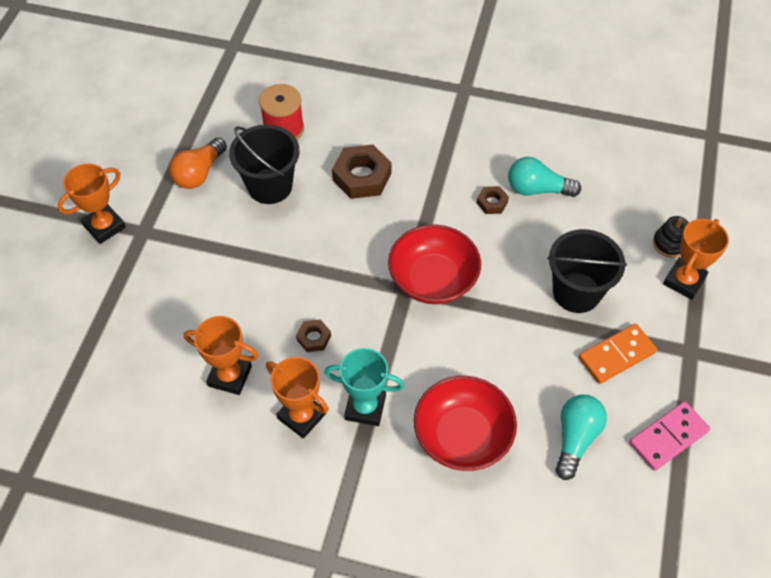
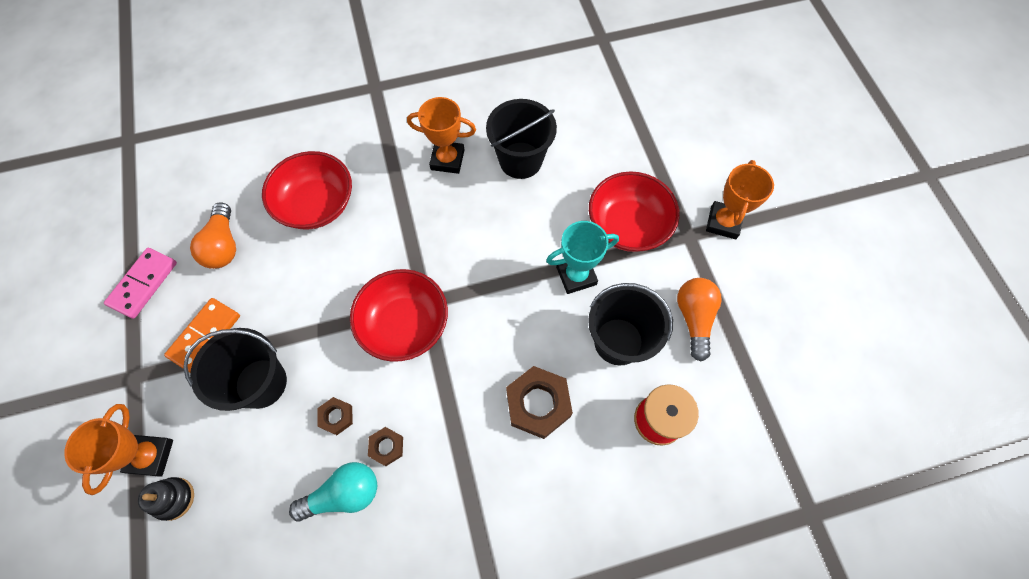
camera: 150 degrees right, 10 degrees up
(184, 264) = (628, 225): none -> red bowl
(230, 376) = (520, 160): orange trophy -> black bucket
(314, 338) = (477, 219): brown nut -> brown nut (336, 417)
(365, 407) = (403, 188): turquoise trophy -> turquoise trophy (576, 275)
(575, 438) = (223, 245): turquoise light bulb -> orange light bulb

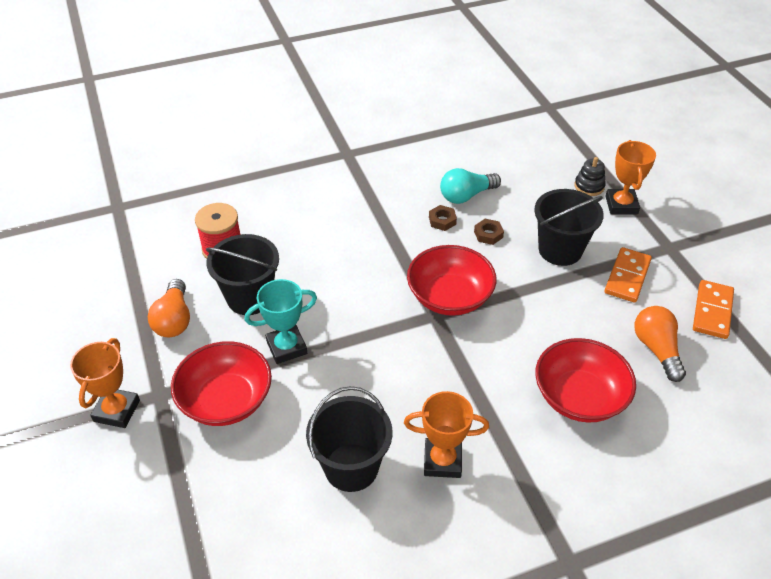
camera: 175 degrees right, 20 degrees down
(143, 284) = (712, 311): pink domino -> orange domino
(538, 404) = (323, 252): brown nut -> none

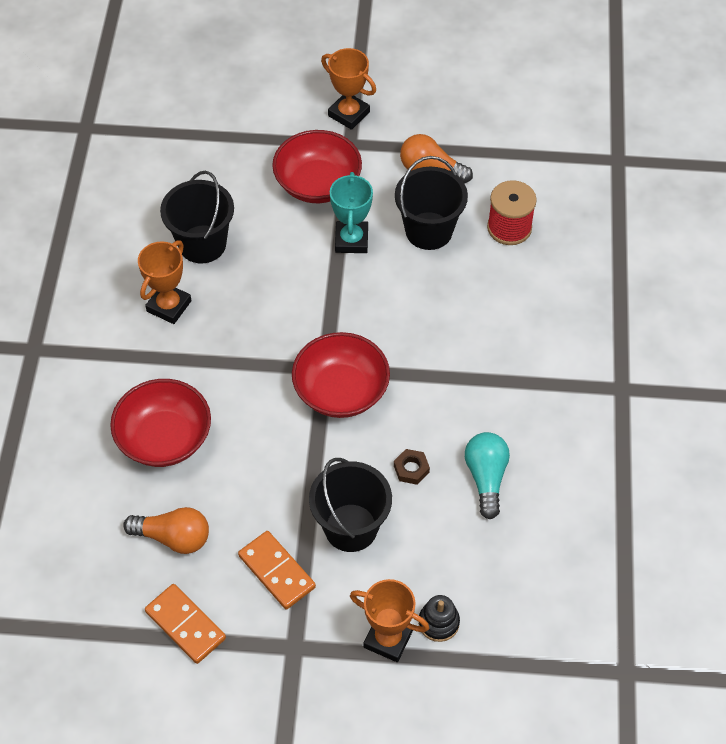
camera: 115 degrees right, 10 degrees up
(442, 220) = (456, 434): brown nut -> none

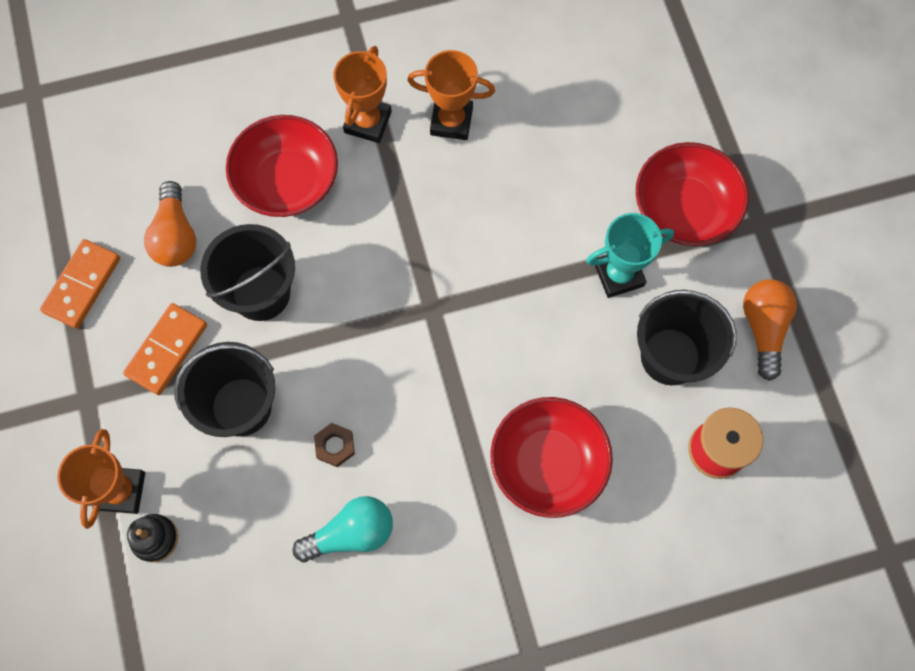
camera: 70 degrees right, 15 degrees up
(202, 244) = (546, 122): black bucket -> black bucket (261, 293)
(341, 391) = (409, 336): red bowl -> red bowl (548, 463)
(349, 114) = (804, 206): orange trophy -> orange trophy (368, 122)

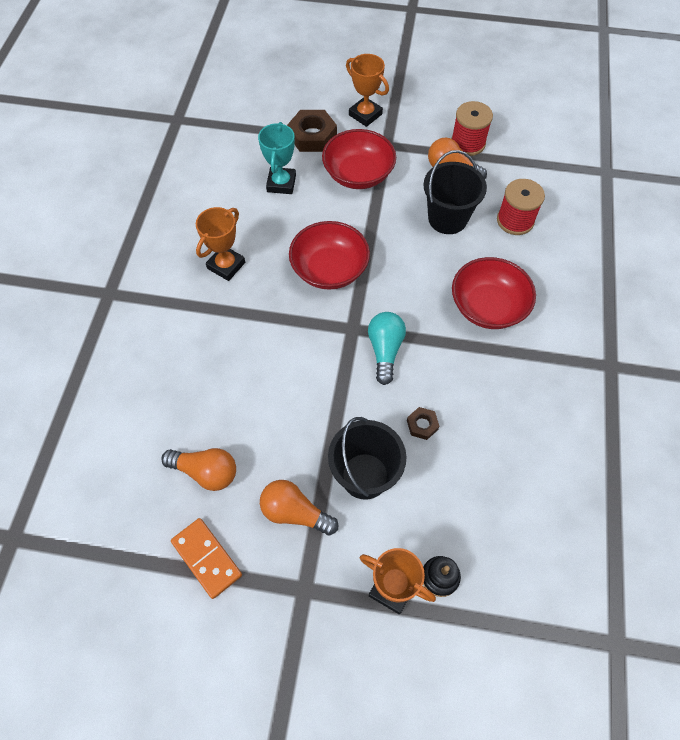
camera: 65 degrees left, 10 degrees down
(167, 350) = (295, 512): orange domino -> orange light bulb
(261, 293) = (284, 429): black bucket -> none
(287, 181) = (209, 379): red bowl -> red bowl (329, 269)
(351, 533) = (489, 439): turquoise light bulb -> turquoise light bulb (385, 350)
(368, 122) = (195, 313): orange trophy -> orange trophy (365, 115)
(618, 274) = (382, 222): turquoise trophy -> turquoise trophy (281, 183)
(719, 121) = (312, 136): none -> brown nut
(828, 332) = (468, 143): none -> red spool

